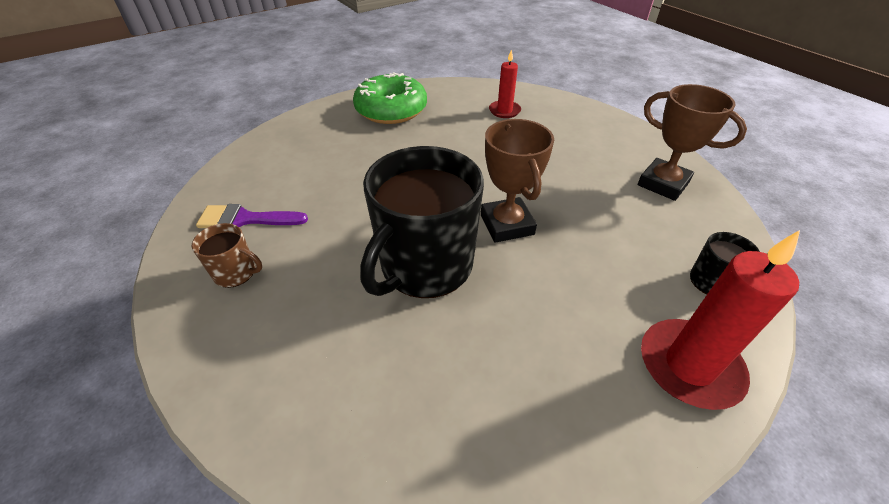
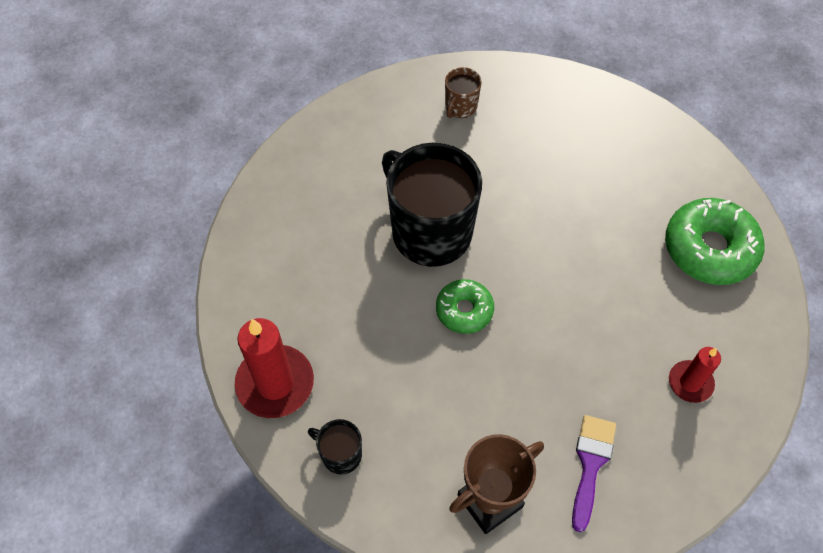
camera: 105 degrees right, 15 degrees up
(245, 219) = (525, 110): purple brush -> purple brush (590, 464)
(507, 224) = (464, 310): brown trophy -> green donut

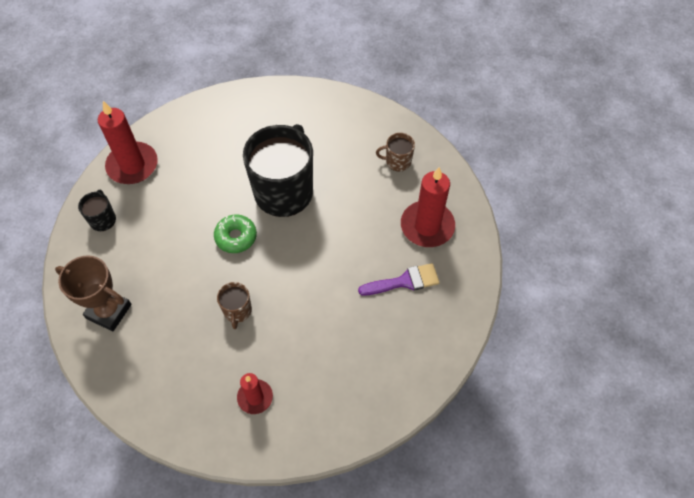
camera: 60 degrees right, 0 degrees up
(561, 122) = (427, 226): none -> red candle
(568, 353) = (237, 311): none -> brown mug
(590, 464) = (161, 358): purple brush -> purple brush (404, 281)
(709, 249) = (377, 368): green donut -> none

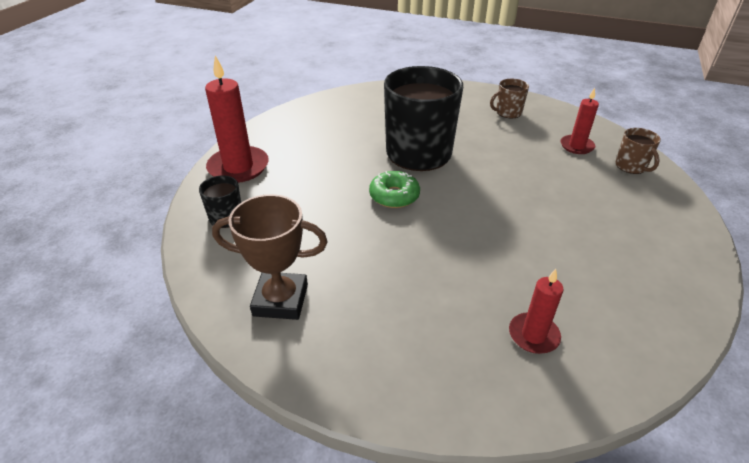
camera: 20 degrees left, 20 degrees down
(237, 311) = (444, 256): brown mug -> brown mug (631, 166)
(404, 281) = (596, 188): purple brush -> none
(427, 226) = (576, 146): red candle -> red candle, size x0.58

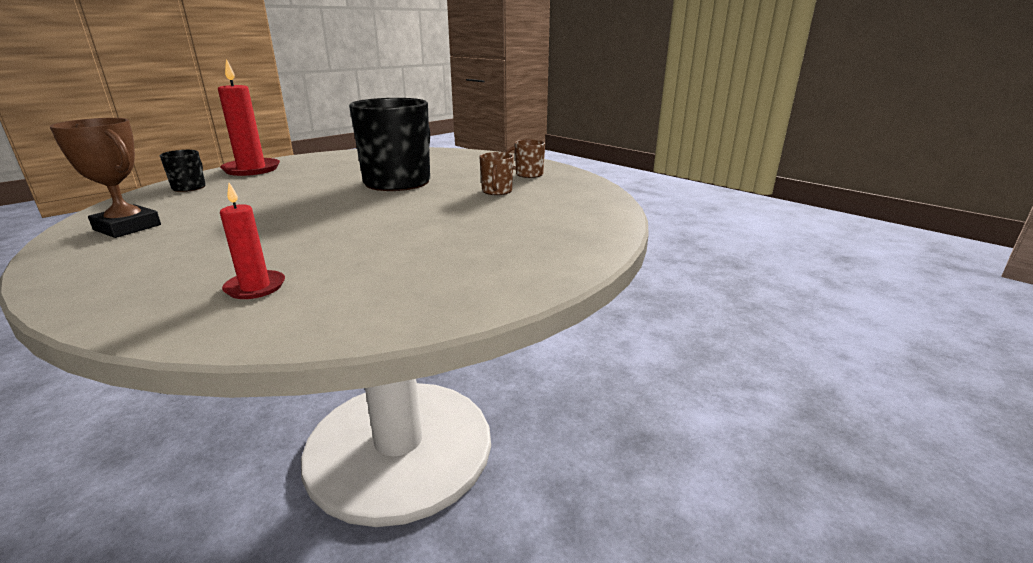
camera: 25 degrees right, 15 degrees down
(394, 196) = (326, 198): green donut -> none
(576, 146) = (554, 199): red candle -> none
(631, 166) = (586, 218): brown mug -> brown mug (496, 191)

